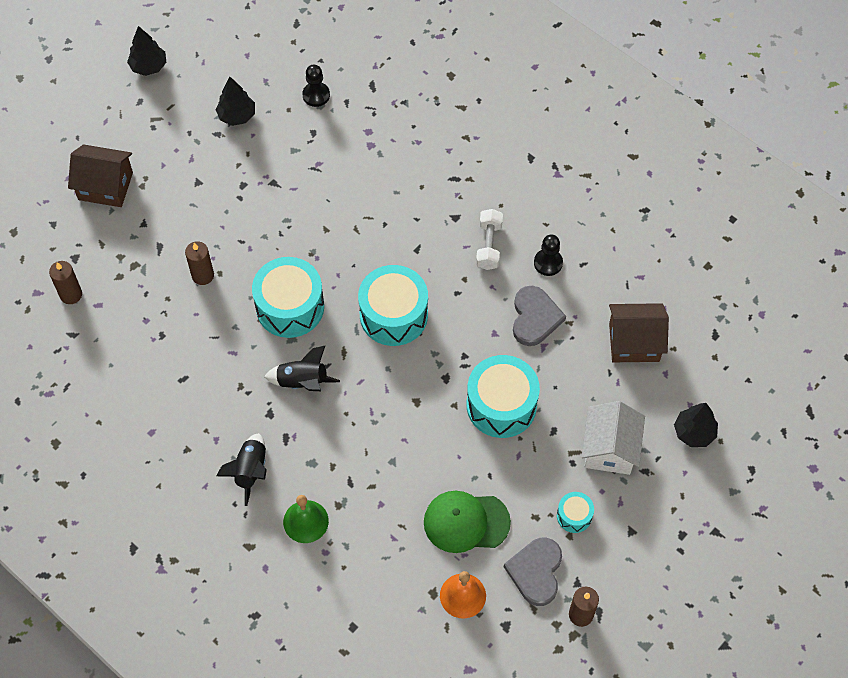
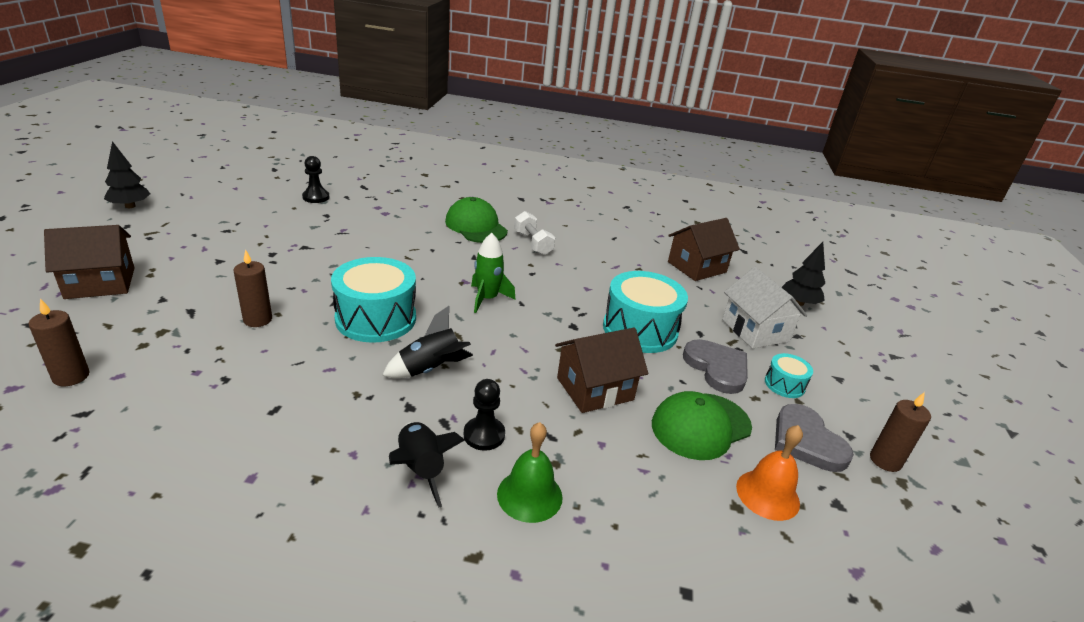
camera: 35 degrees left, 30 degrees down
(237, 116) = (242, 218): black tree -> none
(393, 315) = (487, 299): turquoise drum -> green rocket
(413, 453) = (595, 389): none -> brown house
(449, 197) = (476, 226): none -> green cap
(535, 318) = (610, 272): grey heart -> grey heart (717, 368)
(548, 263) = (588, 242): black pawn -> black pawn (484, 435)

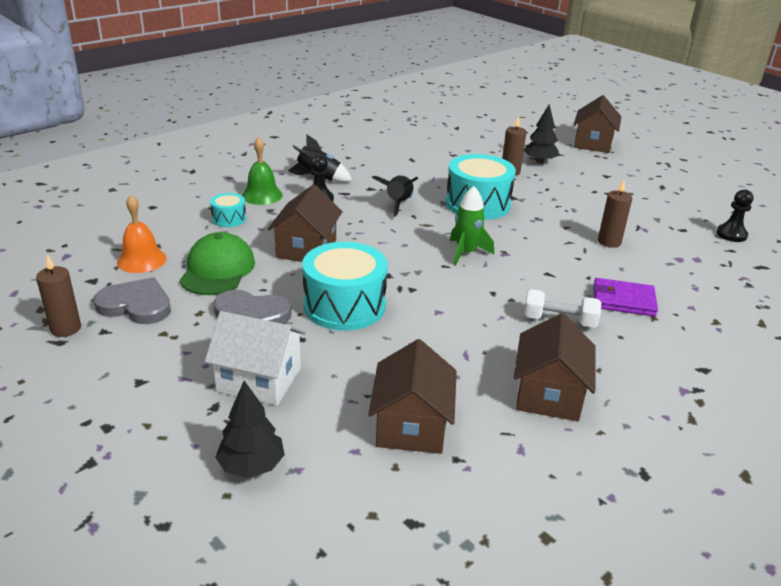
camera: 130 degrees right, 0 degrees up
(71, 376) = (491, 128): brown candle -> brown candle (609, 242)
(130, 206) = (723, 164): black tree -> black tree (539, 161)
(476, 226) = (623, 300): green cap -> purple wallet
(609, 235) = (549, 394): none -> brown house
(784, 384) = (185, 339): turquoise drum -> turquoise drum (229, 219)

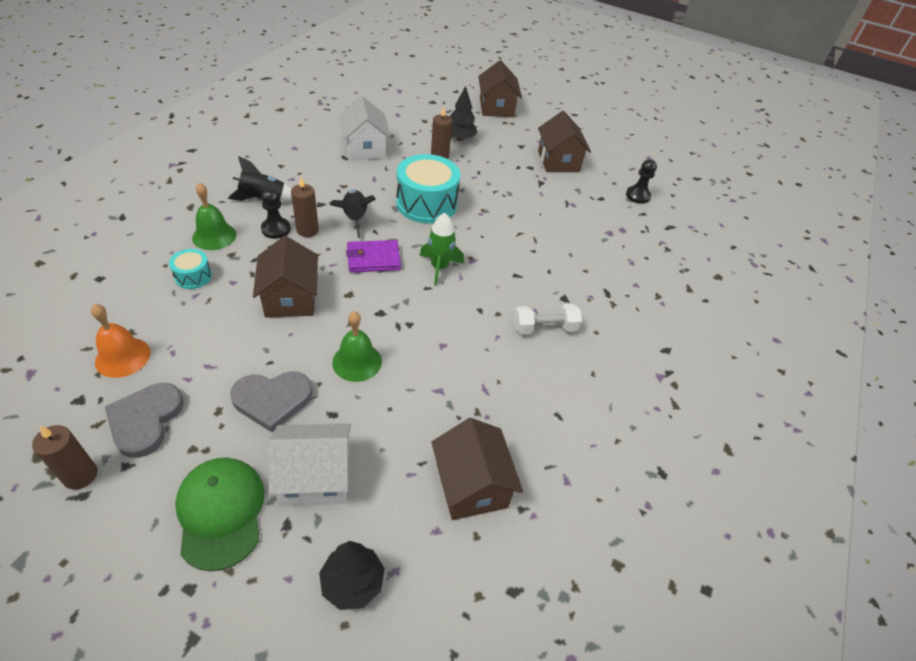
camera: 25 degrees left, 15 degrees up
(136, 305) = (145, 420): grey heart -> grey heart turned 75 degrees counterclockwise
(217, 270) = (212, 349): green cap -> green cap (221, 512)
(344, 306) = (357, 362): turquoise drum -> green bell
(436, 156) = (365, 148): none -> white house
(549, 394) = (566, 413): brown house -> brown house (558, 161)
(609, 242) = (551, 226): brown candle -> brown candle (307, 230)
(623, 300) = (584, 291): purple wallet -> purple wallet (373, 259)

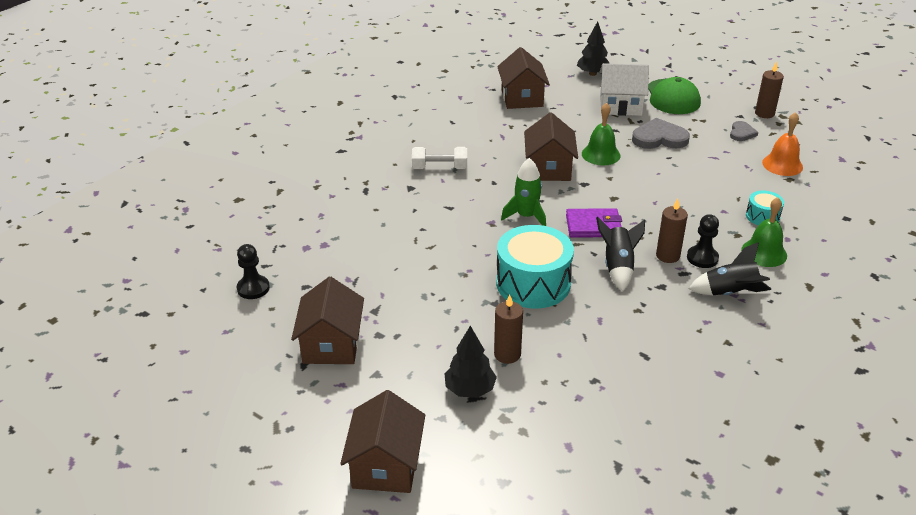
camera: 165 degrees left, 10 degrees down
(145, 420) = (741, 133): grey heart -> grey heart, size x0.57
(290, 298) = (666, 196): brown house -> brown house (549, 168)
(365, 148) = (616, 371): white house -> none

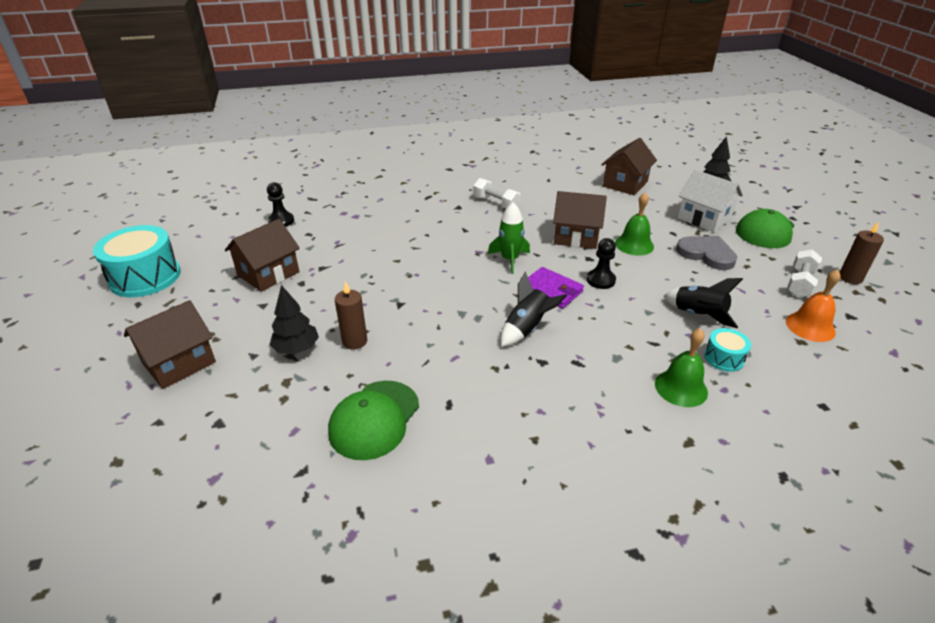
camera: 40 degrees right, 0 degrees up
(533, 283) = (445, 305): turquoise drum -> turquoise drum (145, 277)
(549, 168) = (576, 236): brown house -> brown house turned 60 degrees clockwise
(612, 399) = (374, 419): none -> green cap
(667, 256) = (582, 342): brown candle -> none
(702, 258) = (612, 360): black pawn -> black pawn (600, 280)
(730, 293) = (597, 401): black rocket -> black rocket (698, 315)
(741, 133) = (800, 283): grey heart -> white dumbbell

